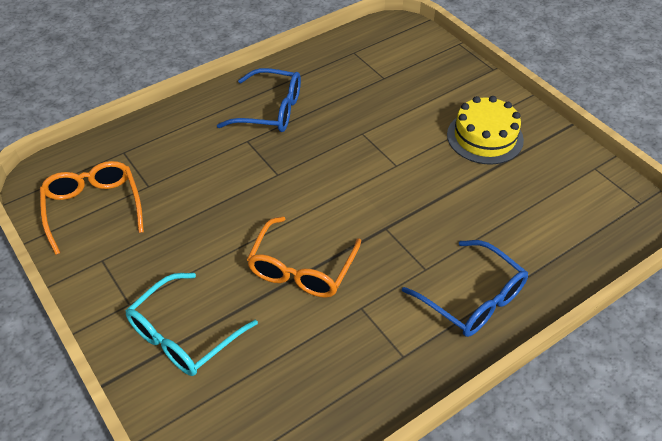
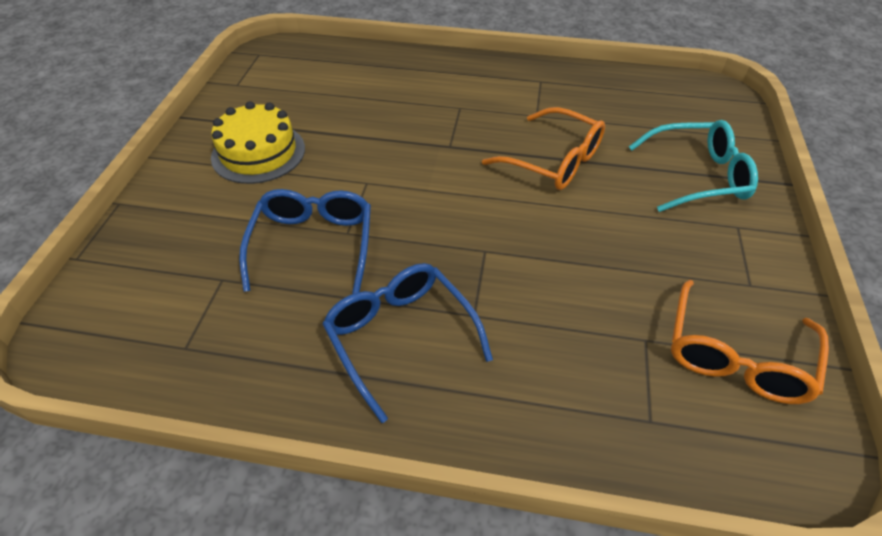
camera: 135 degrees left, 0 degrees up
(301, 268) = (554, 161): orange glasses -> orange glasses turned 60 degrees clockwise
(473, 299) = (454, 78): blue glasses -> blue glasses (313, 244)

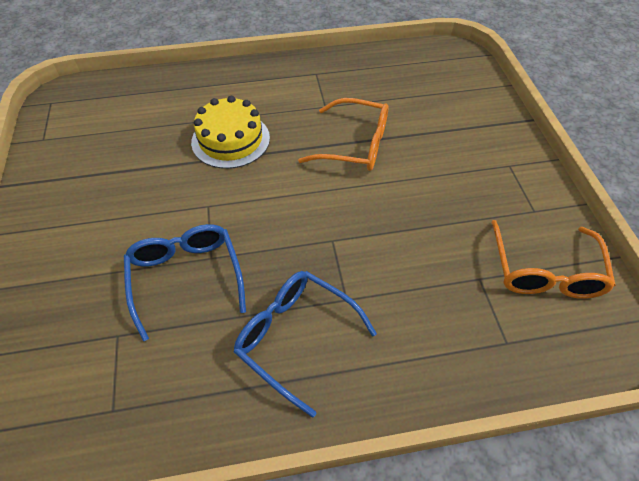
camera: 20 degrees left, 5 degrees up
(258, 153) = (96, 203): yellow cake -> yellow cake (230, 140)
(698, 176) = (467, 130): turquoise glasses -> none

